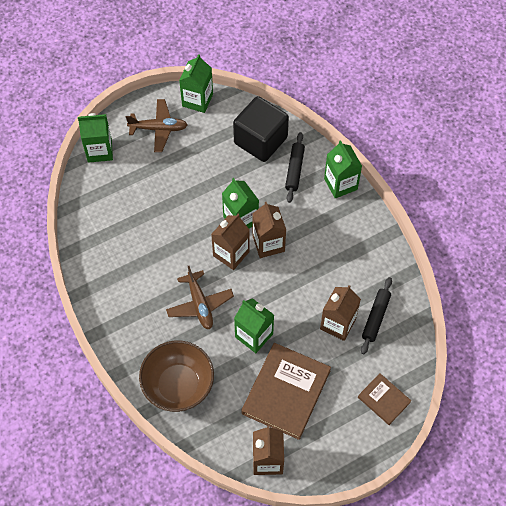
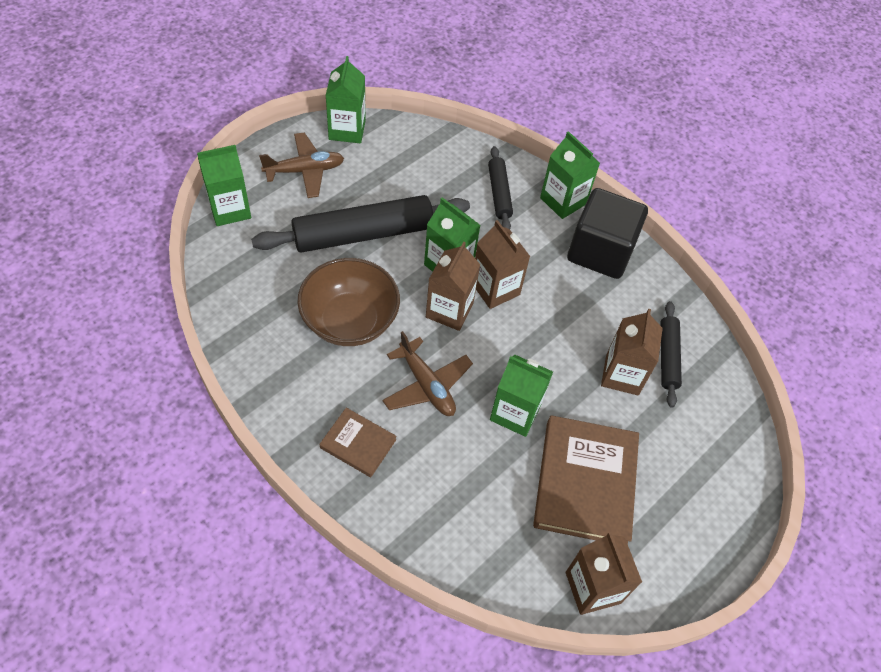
camera: 20 degrees left, 5 degrees down
(178, 385) = (429, 505): brown bowl -> brown bowl (350, 321)
(187, 185) = (363, 234): none -> black rolling pin
(260, 140) = (444, 165): black cube -> black cube (600, 251)
(384, 400) = (719, 464): brown book -> brown book (358, 444)

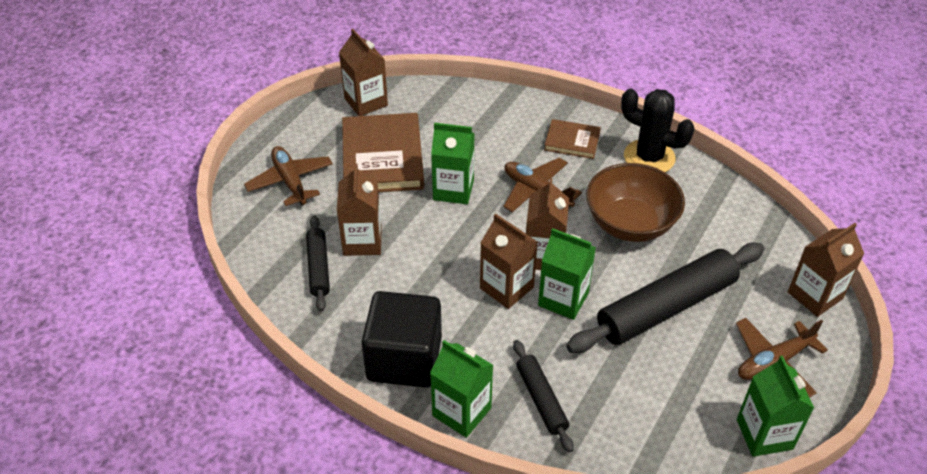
camera: 170 degrees right, 10 degrees down
(230, 209) = (815, 295): green carton -> brown carton
(284, 395) = (649, 157): none -> black cactus
(694, 476) = (290, 181): none -> brown plane

